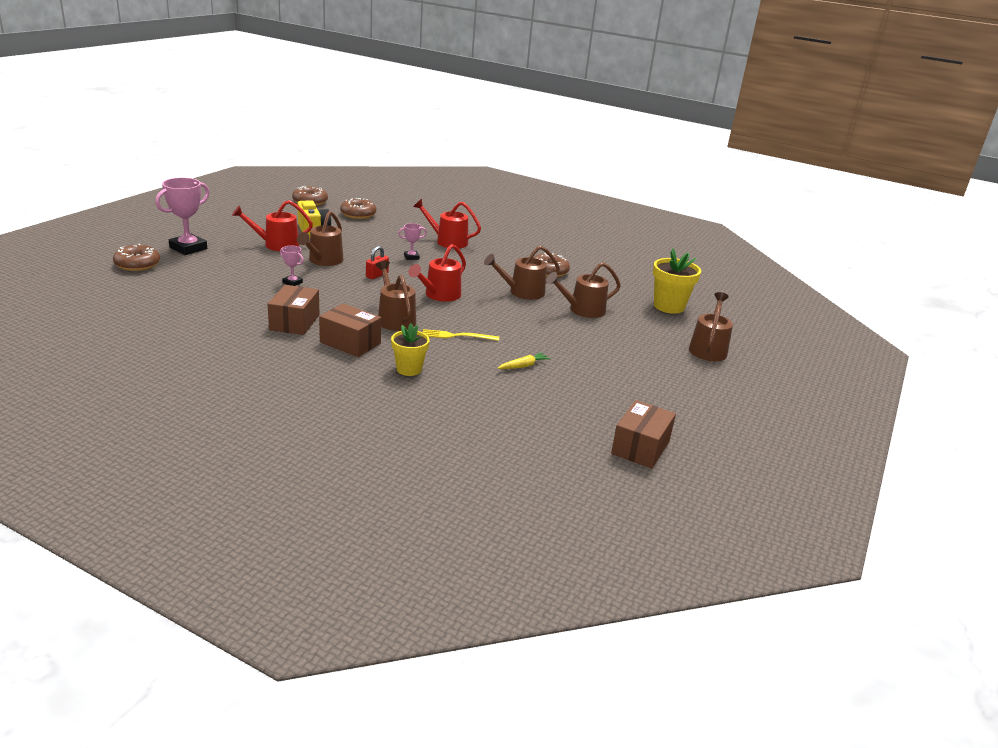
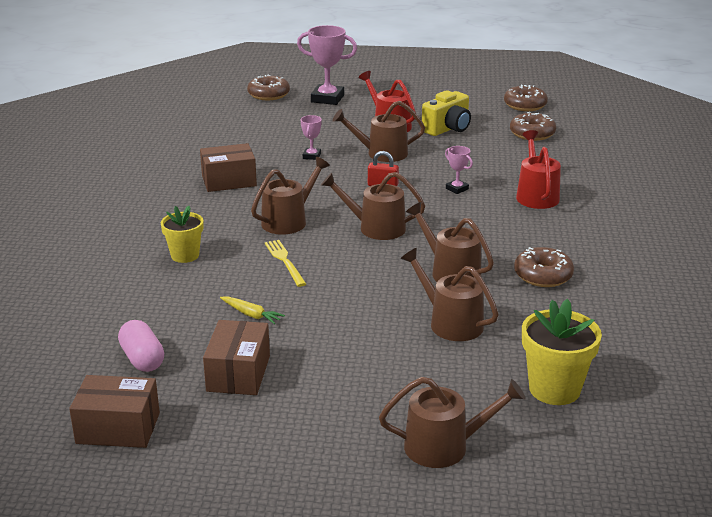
camera: 70 degrees right, 0 degrees up
(350, 343) = (213, 215): brown box -> brown box (238, 373)
(439, 295) = (376, 228): red watering can -> brown watering can
(555, 420) = (142, 359): none -> pink capsule

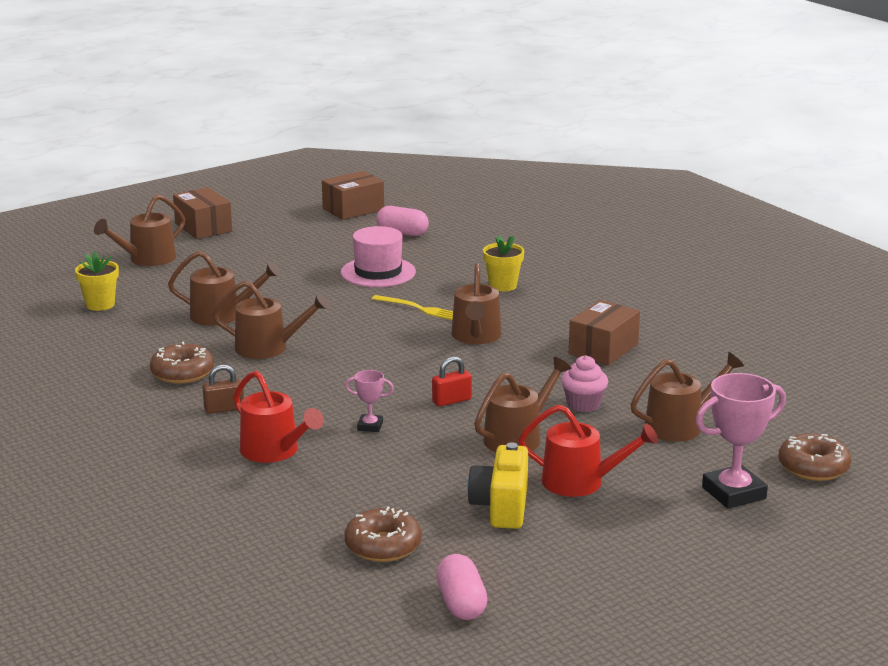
camera: 140 degrees right, 5 degrees down
(238, 373) = (328, 246): brown box -> brown box (203, 227)
(251, 315) = (378, 272): yellow carrot -> pink hat
(311, 156) = (583, 404): pink trophy -> pink cupcake
(376, 228) = (388, 359): brown watering can -> brown watering can (680, 426)
(525, 105) = (461, 603): brown donut -> pink capsule
(539, 234) = (224, 409): none -> brown padlock
(554, 389) = (100, 304): yellow flower pot -> yellow flower pot, size x0.66

